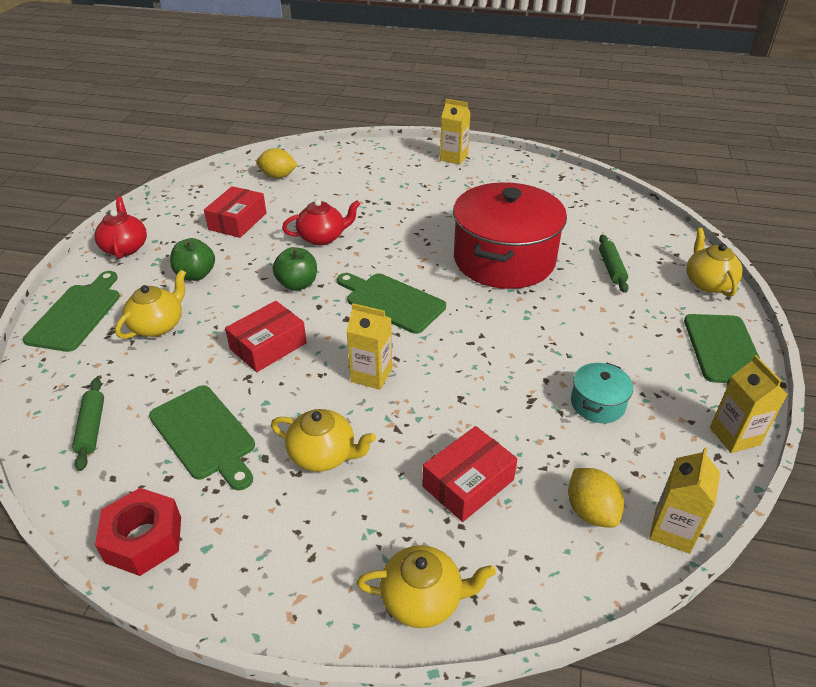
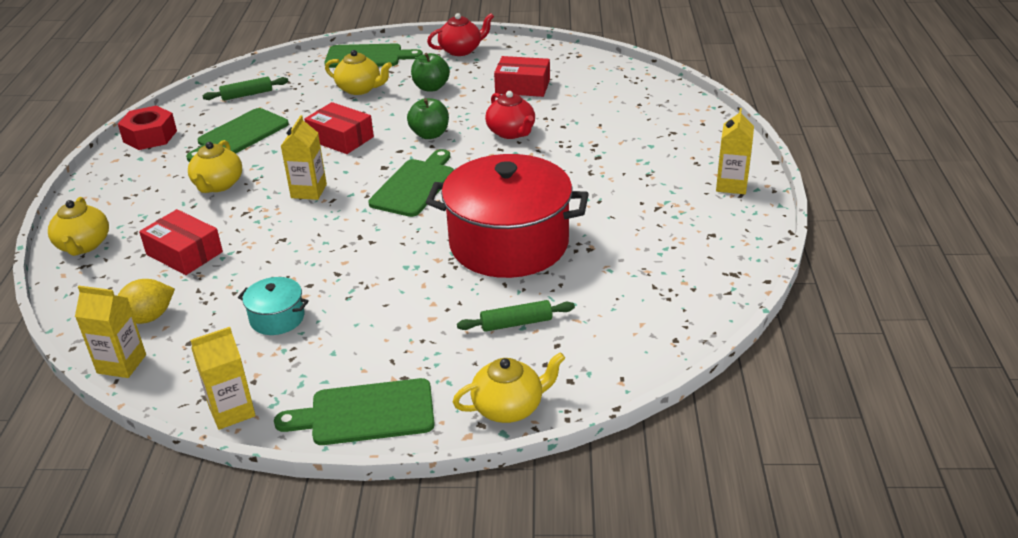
camera: 80 degrees right, 5 degrees down
(278, 176) = (618, 88): yellow lemon -> none

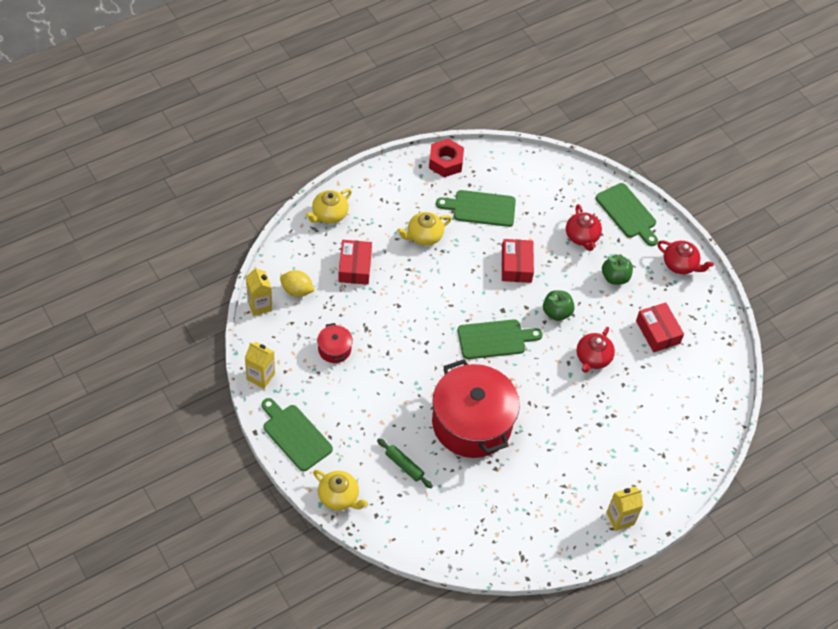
camera: 50 degrees right, 20 degrees up
(247, 95) = (527, 178): green rolling pin -> none
(277, 318) = (334, 349): turquoise pot -> red pot
(309, 191) = (450, 287): yellow carton -> none
(360, 89) = (582, 237): yellow teapot -> red teapot

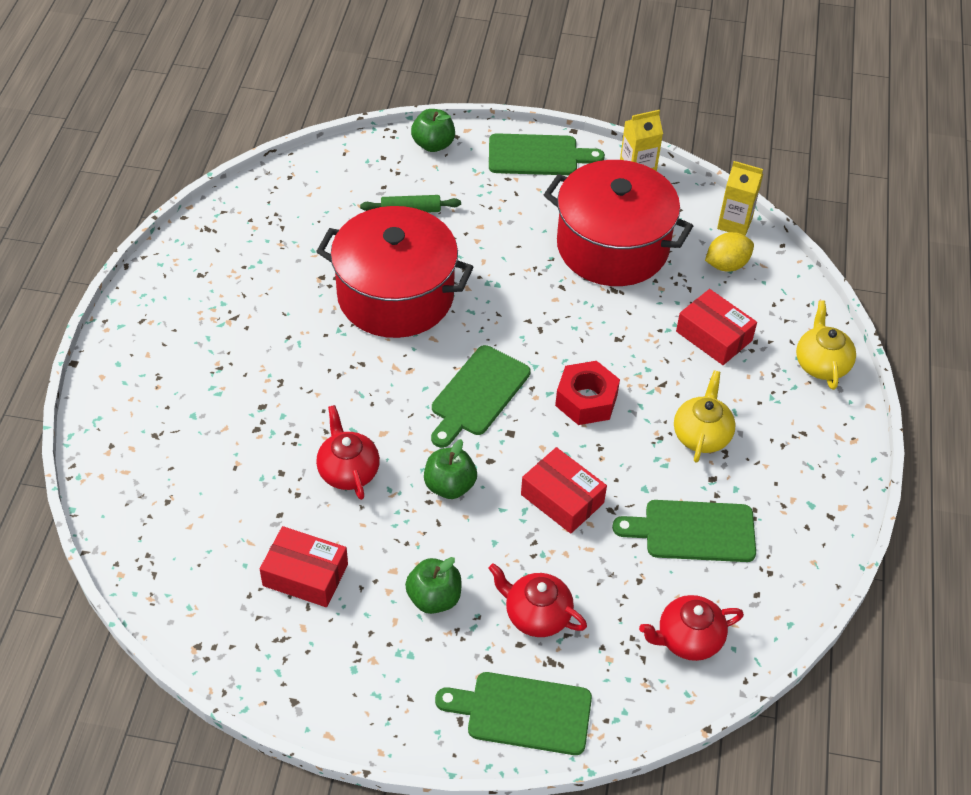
camera: 135 degrees right, 5 degrees down
(334, 349) = (612, 246): red pot -> red pot, size x2.38
(339, 497) = (433, 144): yellow teapot -> green apple
(445, 162) = (813, 551): red nut -> red nut (586, 400)
(481, 208) = (693, 531): green cutting board -> green cutting board turned 135 degrees counterclockwise
(620, 518) = (142, 335): yellow carton -> none
(680, 265) = (372, 702): red teapot -> red teapot (688, 639)

